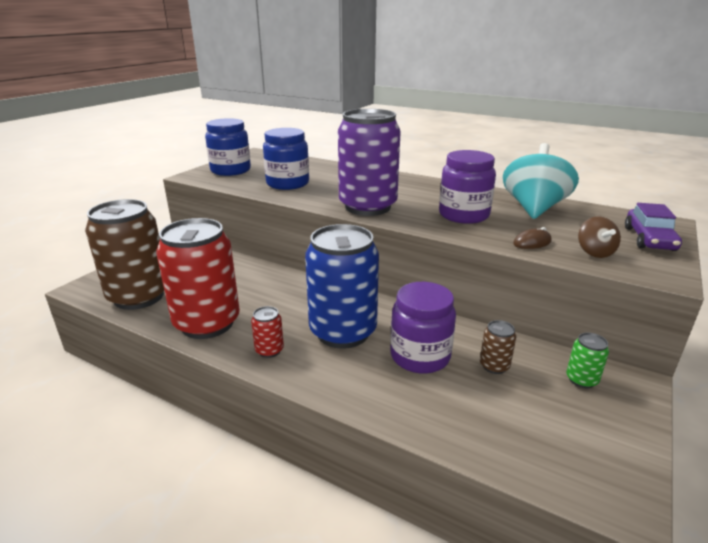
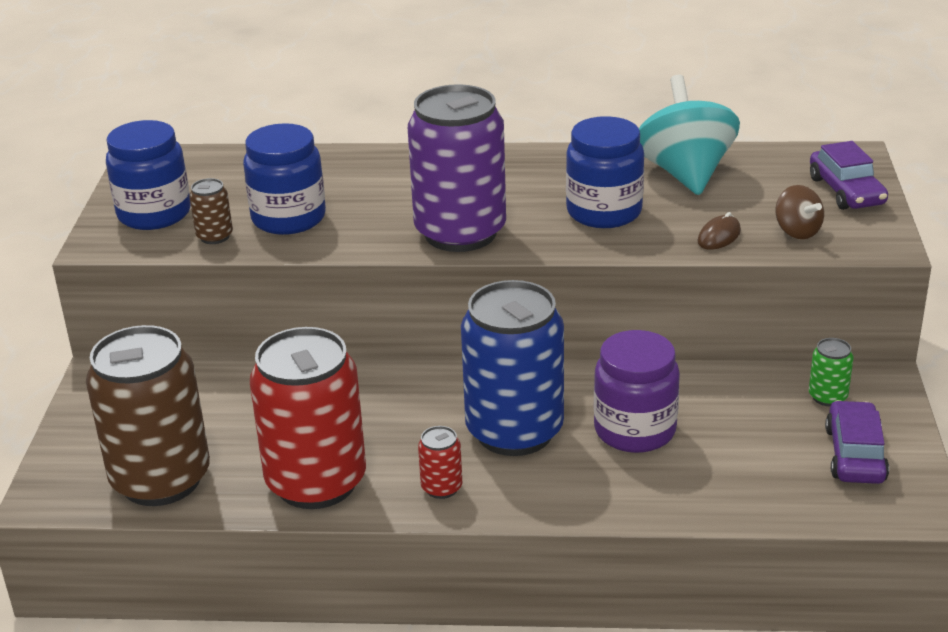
camera: 25 degrees left, 5 degrees up
(463, 215) = (604, 212): purple jar -> blue jar
(494, 366) = (727, 413): brown can -> brown can (214, 236)
(582, 432) = (855, 454): none -> purple car

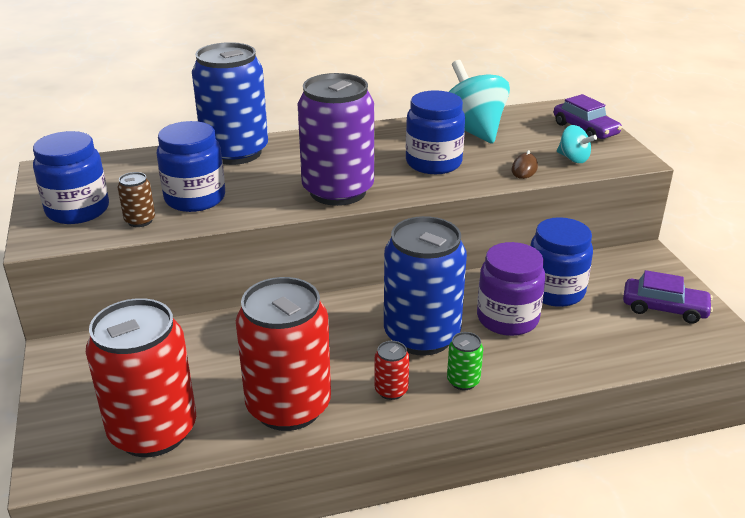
camera: 20 degrees left, 0 degrees up
(161, 480) = (153, 431): brown can -> red can
(366, 165) = (235, 152): none -> blue can
(719, 407) = (555, 291): none -> blue jar
(797, 231) = (573, 159): brown spinning top -> turquoise spinning top
(827, 397) = (620, 272): green can -> green can (463, 381)
(855, 454) = (664, 308): purple car -> purple car turned 120 degrees clockwise

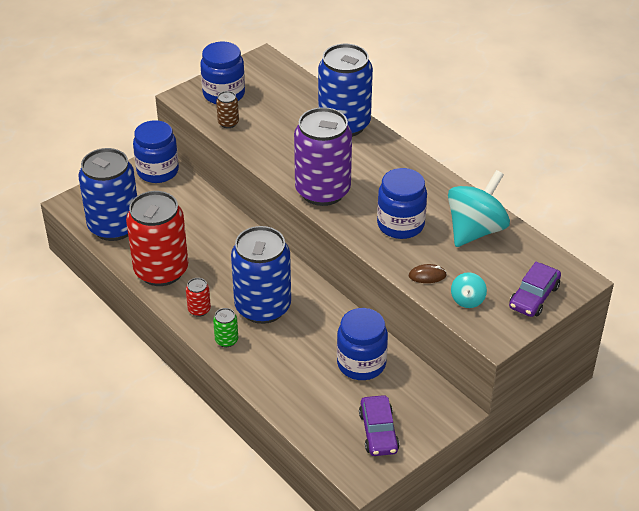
camera: 65 degrees right, 10 degrees up
(153, 431) = (114, 226): red can -> blue can
(195, 198) = (269, 133): blue jar -> blue jar (158, 171)
(507, 319) = (309, 345): purple jar -> none

